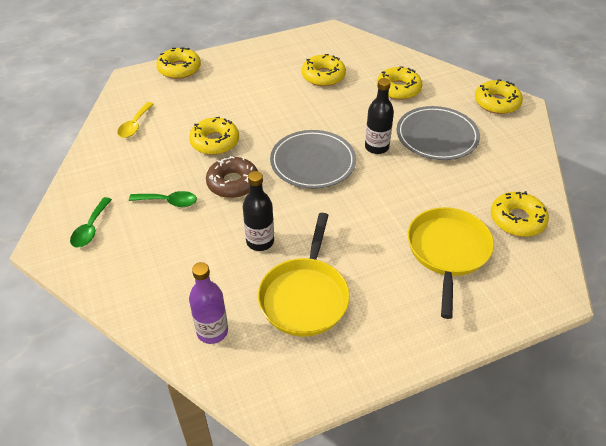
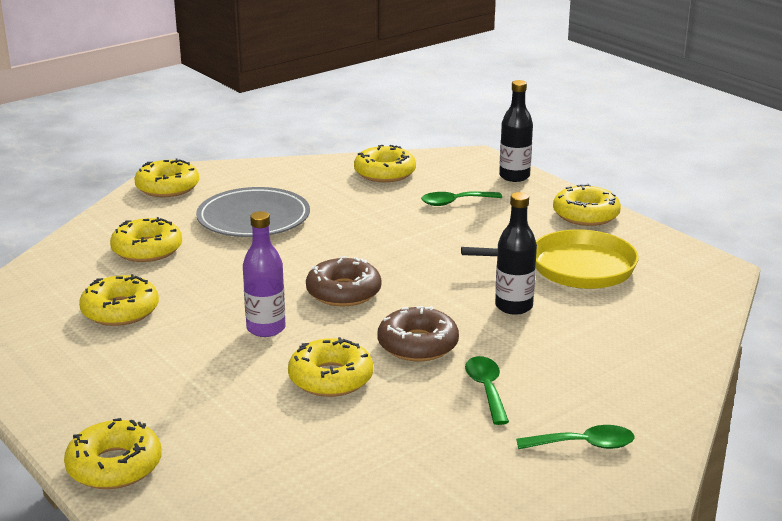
camera: 105 degrees left, 20 degrees down
(135, 125) = (317, 472): yellow spoon -> none
(212, 331) = (666, 312): purple bottle -> purple bottle (266, 328)
(313, 162) = (343, 292): grey plate -> brown donut
(376, 147) = (292, 253): black bottle -> black bottle (514, 176)
(405, 340) = (586, 215): none -> yellow donut
(447, 252) = (455, 202): yellow pan -> green spoon

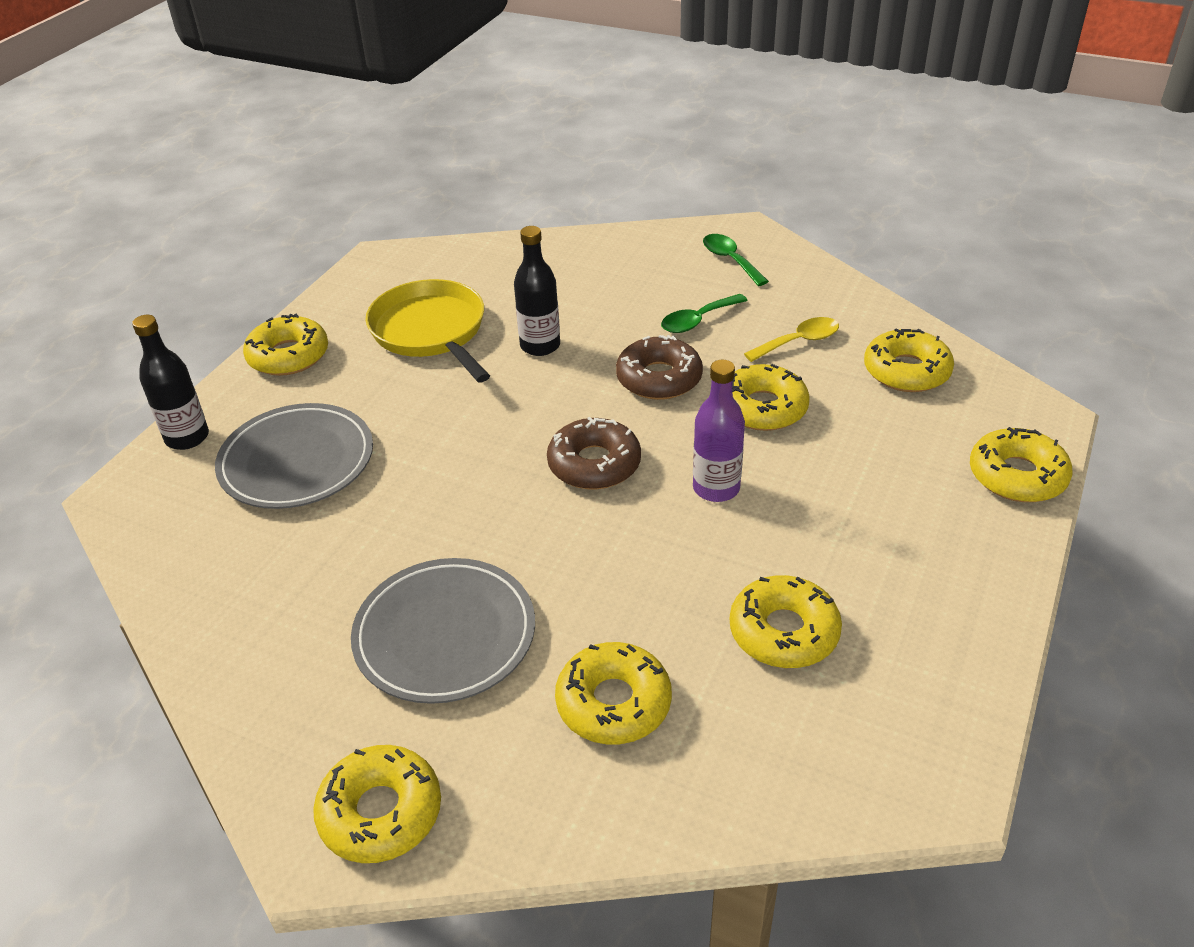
camera: 115 degrees left, 15 degrees up
(384, 173) = (216, 562): yellow donut -> yellow donut (906, 371)
(403, 431) = (799, 342): none -> yellow spoon
(455, 202) = (297, 461): green spoon -> grey plate

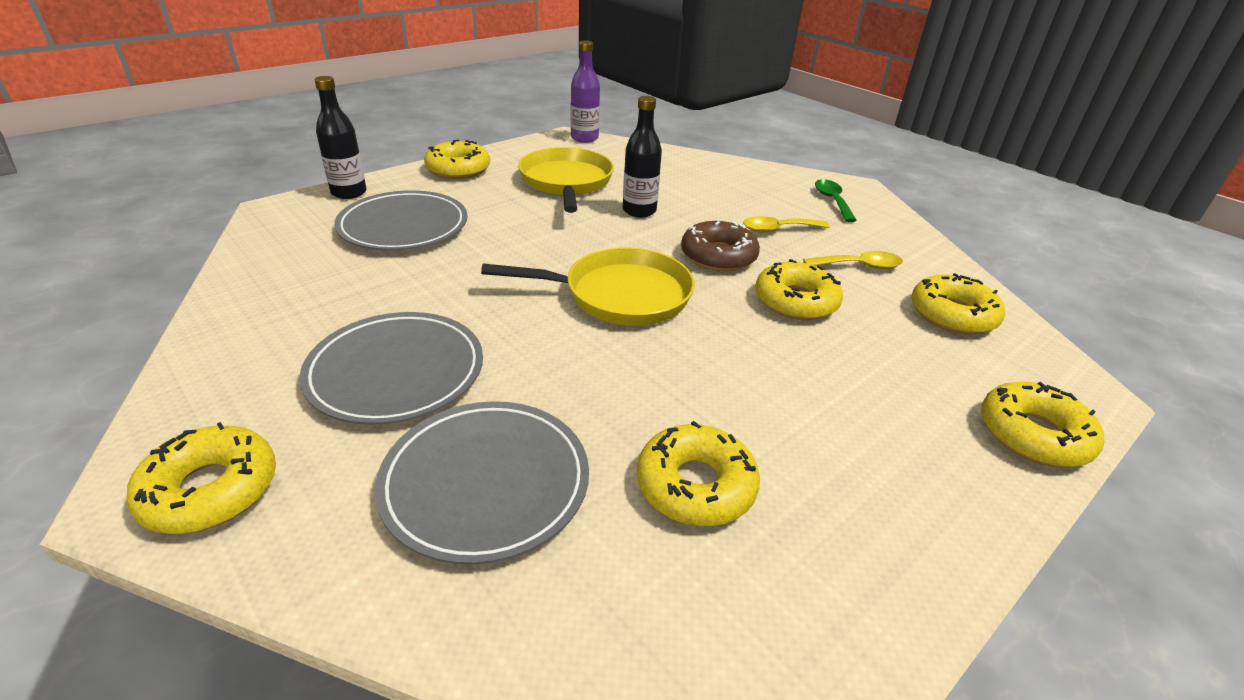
camera: 20 degrees right, 5 degrees down
(594, 464) = (620, 295): brown donut -> yellow pan
(613, 703) = (486, 483): yellow donut -> grey plate
(697, 320) = (778, 229): green spoon -> yellow spoon
(716, 488) = (712, 345): purple bottle -> purple bottle (584, 138)

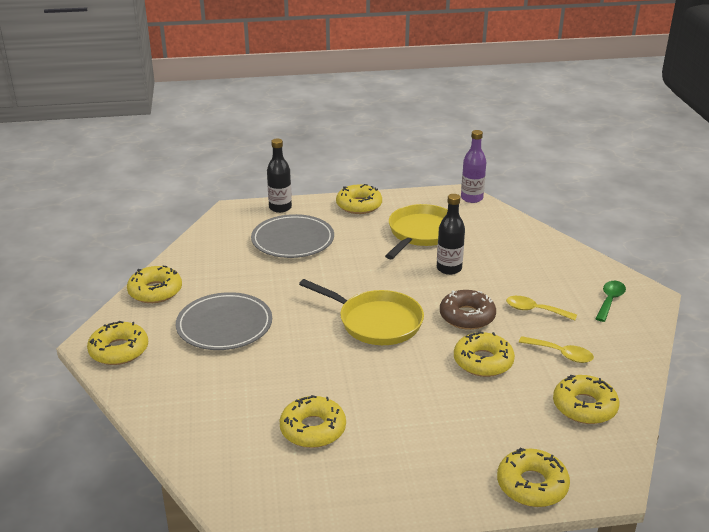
camera: 35 degrees right, 5 degrees down
(218, 357) = (155, 291): none -> yellow donut
(486, 483) = (222, 390): grey plate -> none

